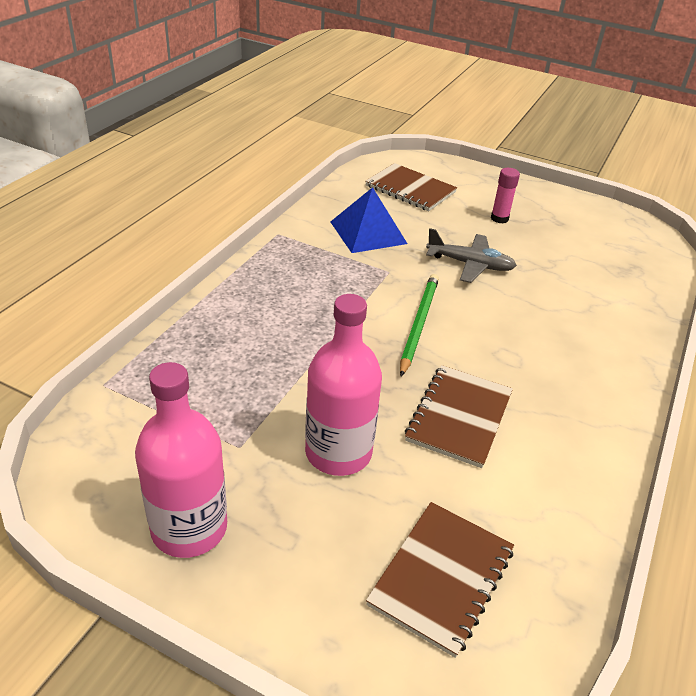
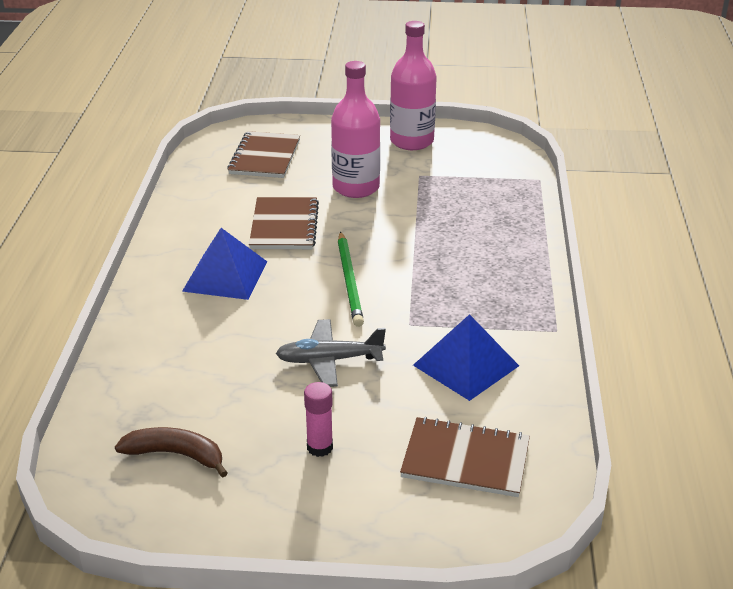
camera: 160 degrees right, 5 degrees down
(543, 369) = (225, 276): none -> blue pyramid
(599, 240) = (176, 455): none -> brown banana

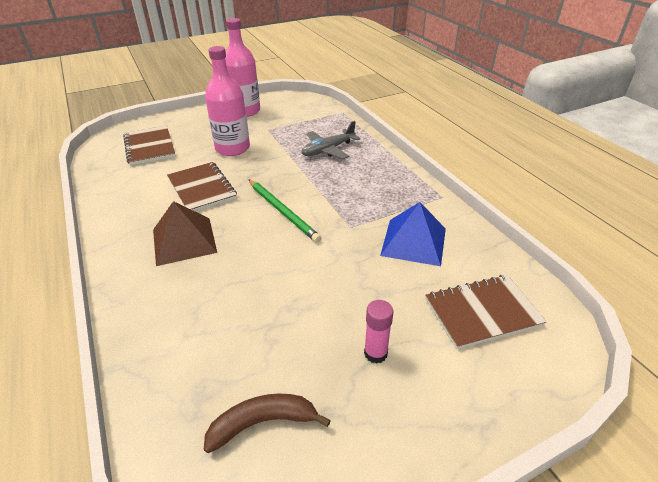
camera: 30 degrees left, 5 degrees up
(225, 276) = (184, 240): blue pyramid -> brown pyramid
(329, 360) = (319, 276): grey plane -> grey plane (328, 150)

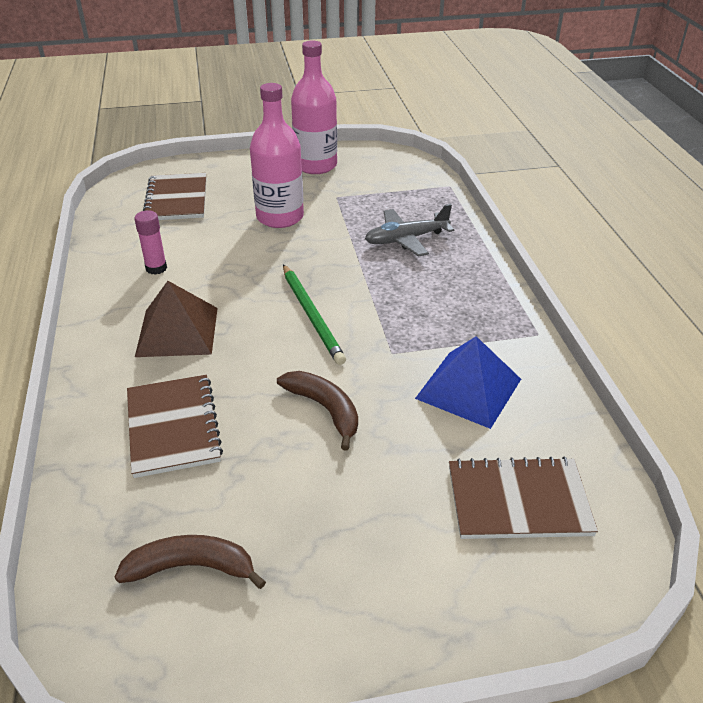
camera: 15 degrees right, 0 degrees up
(201, 188) = (221, 267): brown notebook -> brown notebook (173, 427)
(319, 276) = (325, 409): none -> brown banana
(375, 353) = (356, 520): pink glue stick -> pink glue stick (156, 268)

